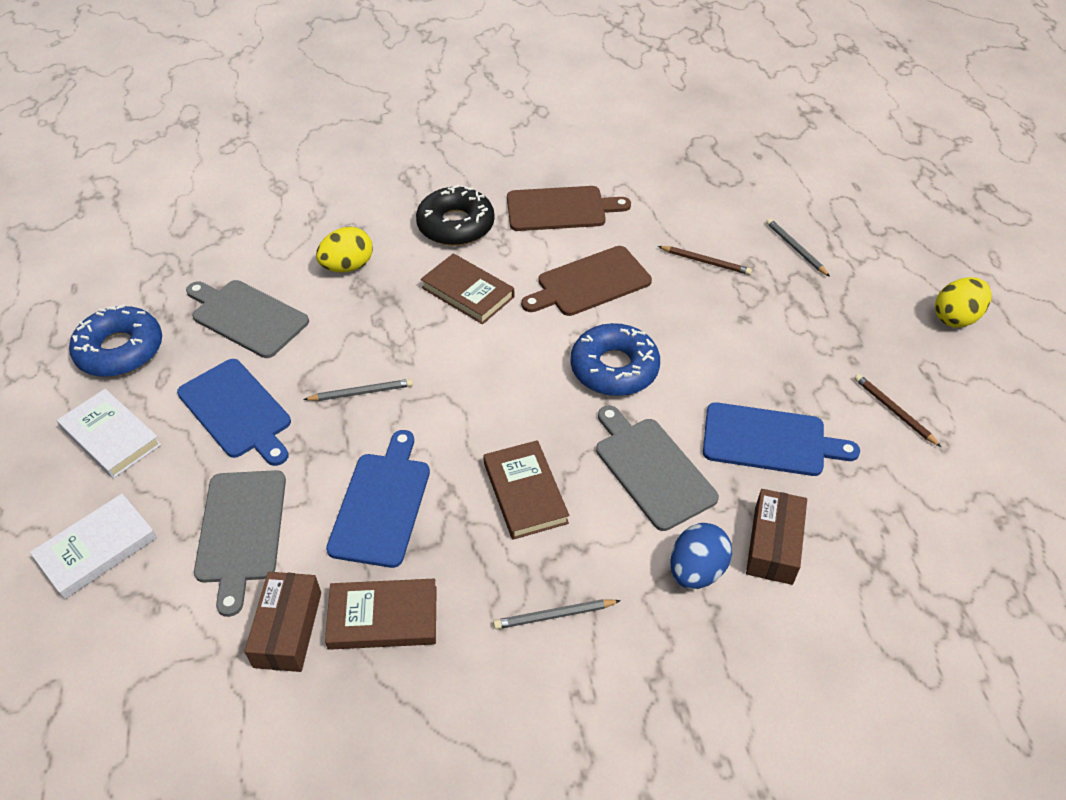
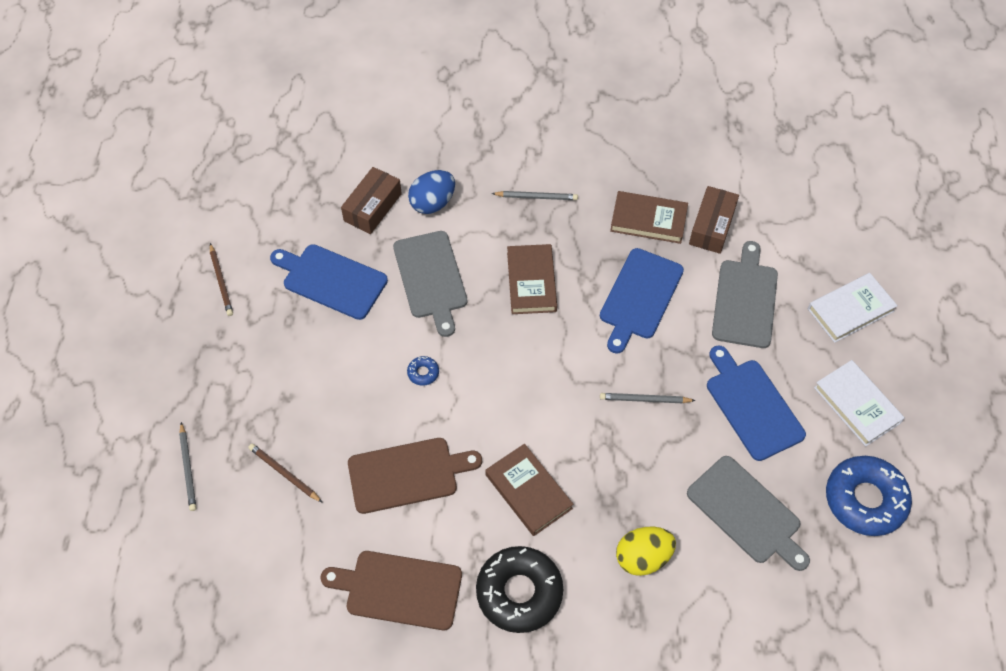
camera: 165 degrees left, 10 degrees up
(614, 368) = (423, 373): blue donut -> blue donut, size x0.41
(955, 318) = (103, 353): yellow egg -> none

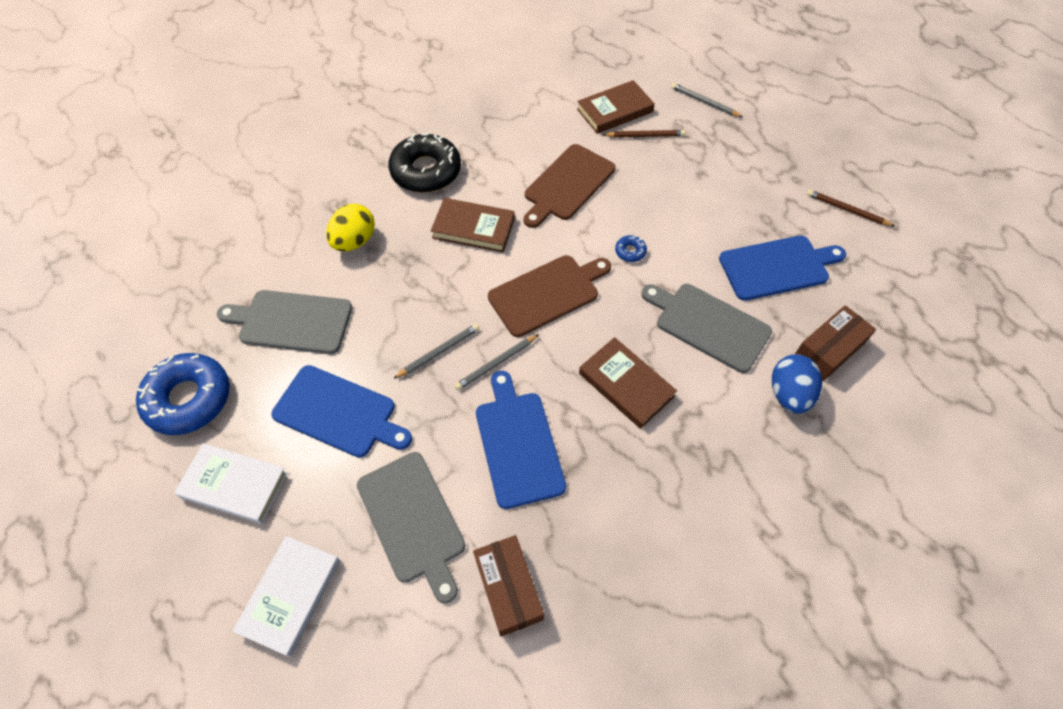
camera: 140 degrees right, 0 degrees up
(372, 207) = (828, 350): brown box -> brown box turned 60 degrees clockwise
(399, 589) = (504, 127): brown cutting board -> brown cutting board (547, 293)
(536, 197) = (710, 477): grey pencil -> grey pencil (496, 363)
(648, 220) = (580, 541): brown book -> brown book (615, 110)

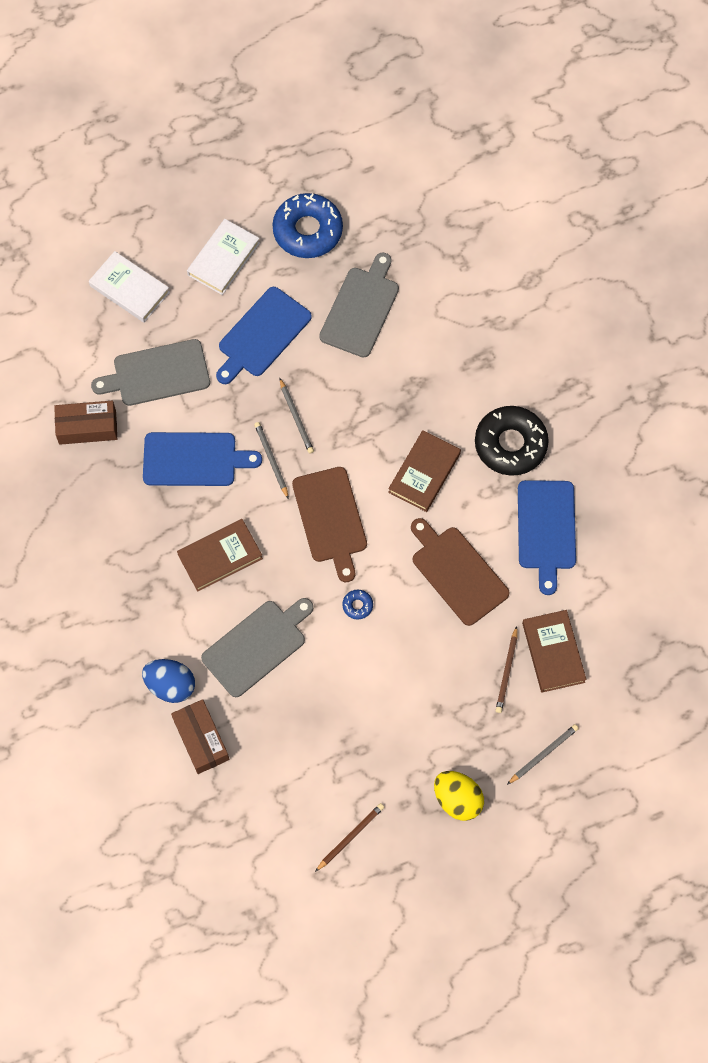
camera: 105 degrees right, 10 degrees up
(354, 241) = (436, 368): yellow egg -> yellow egg (457, 799)
(777, 267) = (301, 734): blue cutting board -> blue cutting board (546, 529)

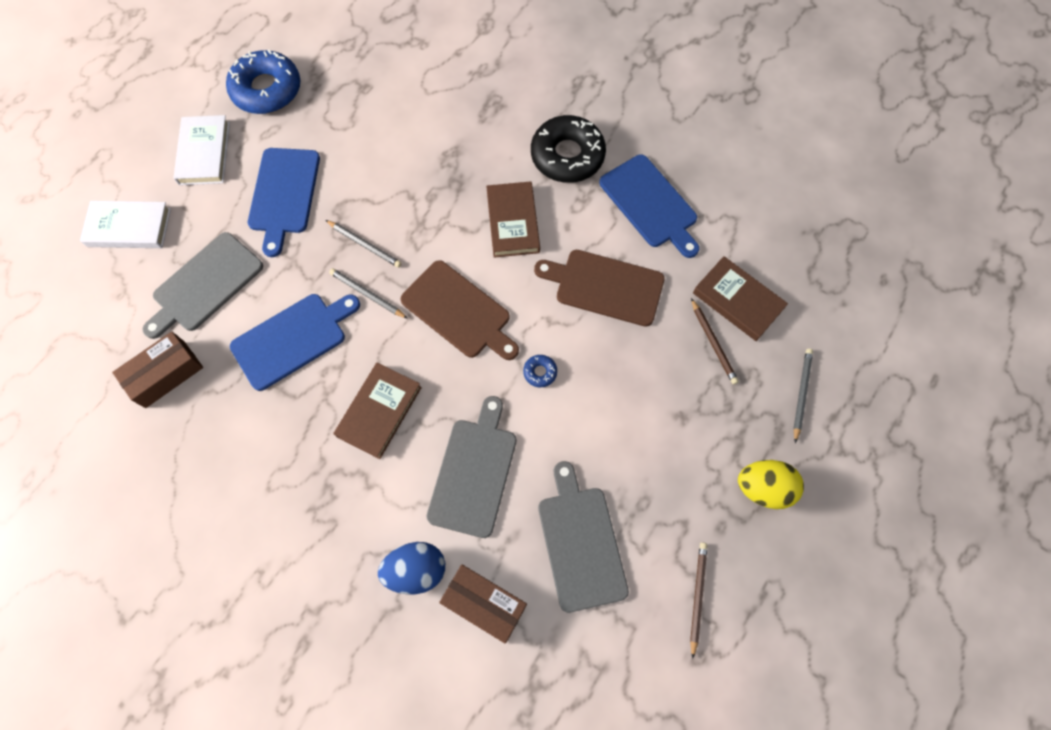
camera: 35 degrees left, 0 degrees up
(361, 309) = (358, 124): grey cutting board -> grey cutting board (580, 542)

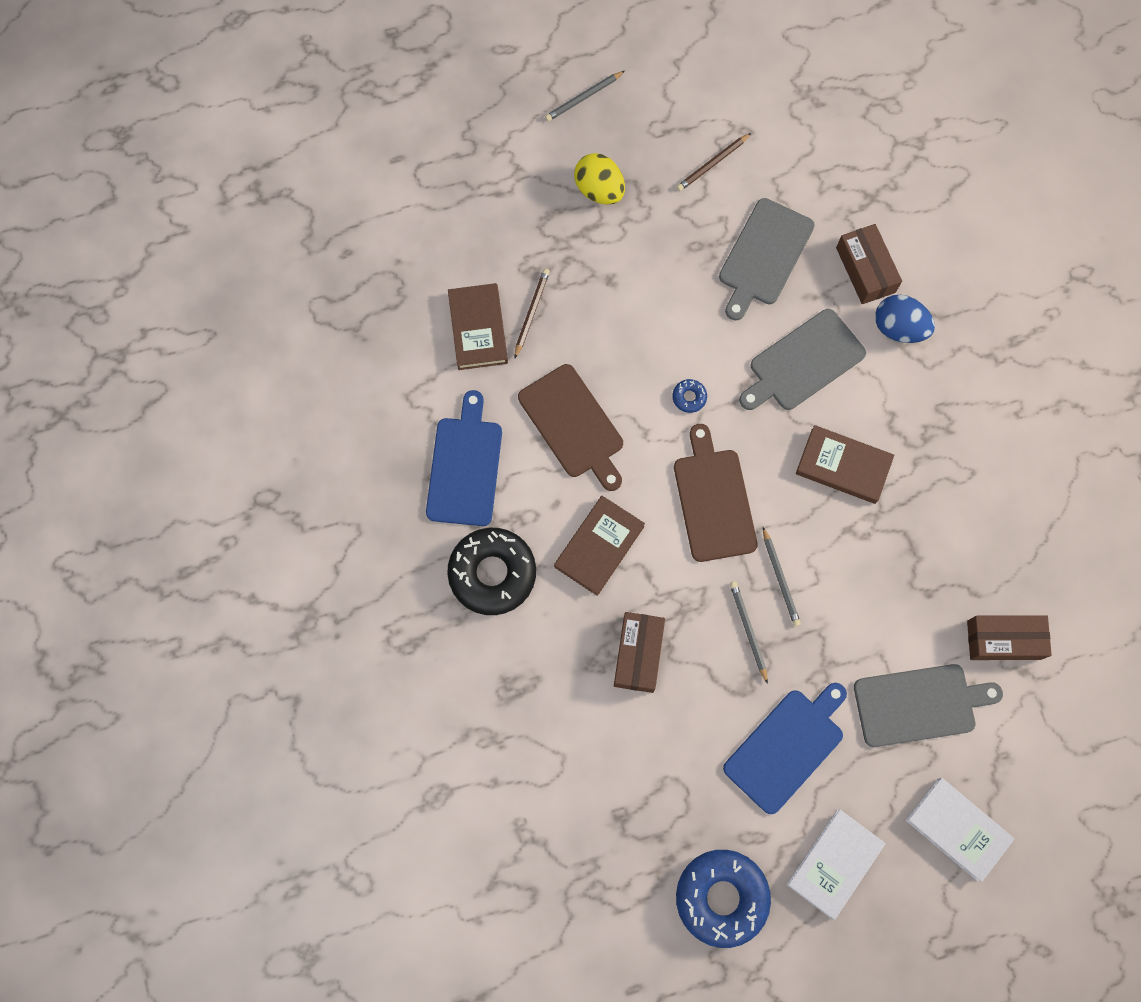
camera: 140 degrees left, 5 degrees up
(293, 339) = (873, 587): blue cutting board -> none
(379, 411) = (843, 466): brown book -> brown book turned 45 degrees clockwise
(428, 178) = (638, 654): none -> brown box
(801, 394) = (504, 226): grey pencil -> grey pencil (583, 97)

